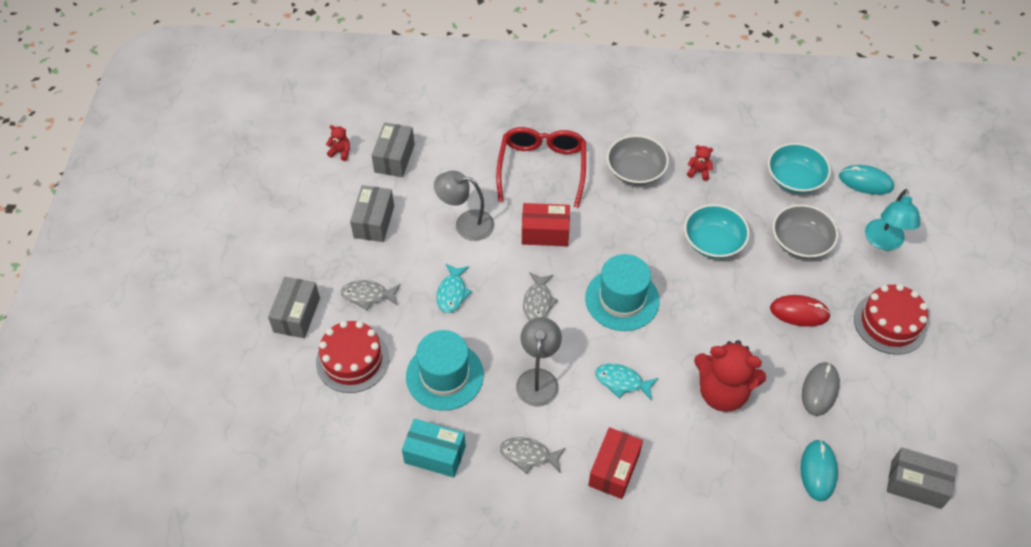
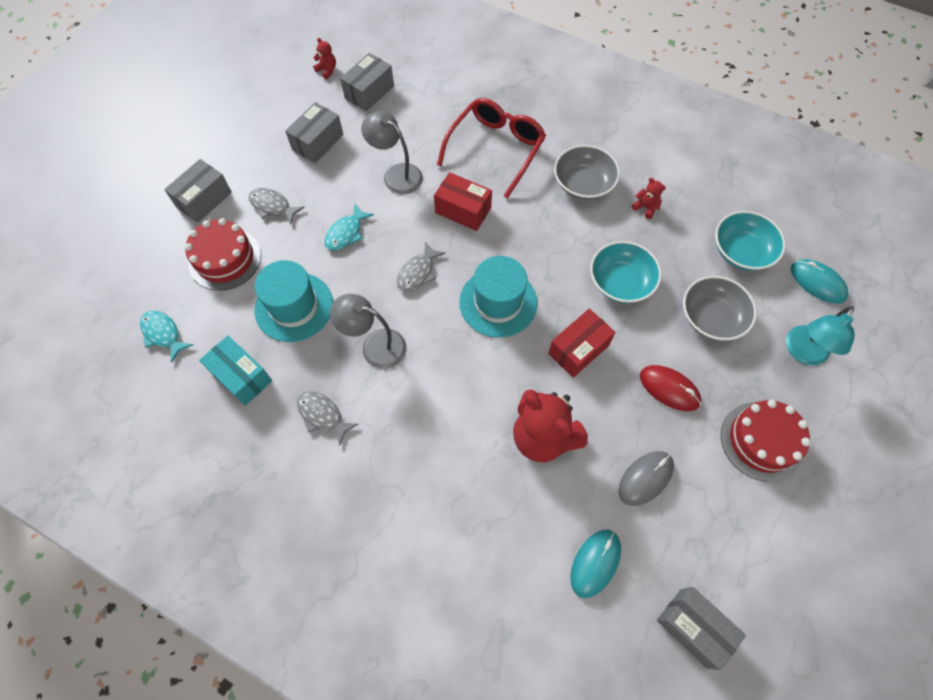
camera: 25 degrees right, 10 degrees up
(538, 379) = (375, 346): grey lamp -> grey lamp turned 105 degrees counterclockwise
(614, 469) = (393, 465): red box -> red box (578, 349)
(622, 382) = (451, 383): turquoise fish -> turquoise fish (163, 334)

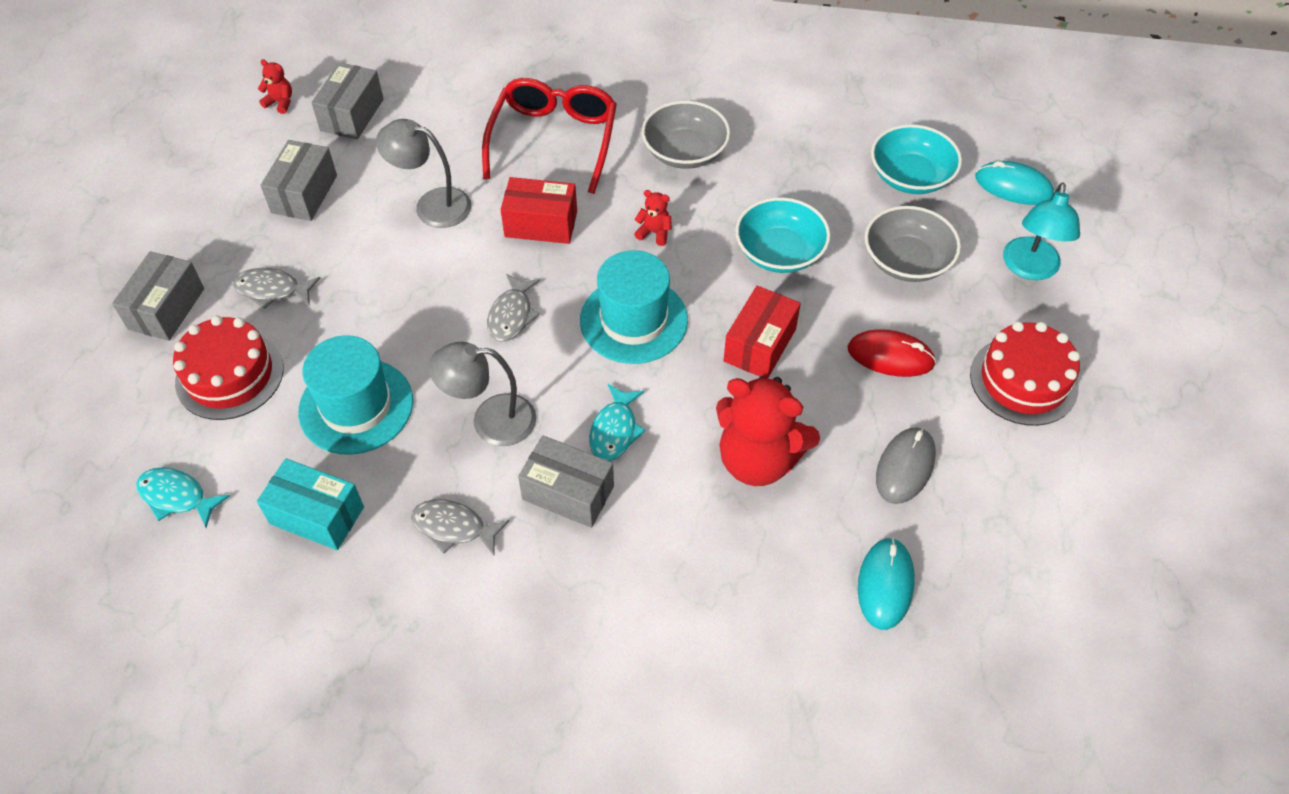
camera: 20 degrees left, 10 degrees down
(346, 233) = (392, 295): turquoise fish -> turquoise fish (614, 430)
(645, 207) = (774, 158): red teddy bear -> red teddy bear (654, 232)
(693, 627) = (1033, 616): grey box -> grey box (568, 493)

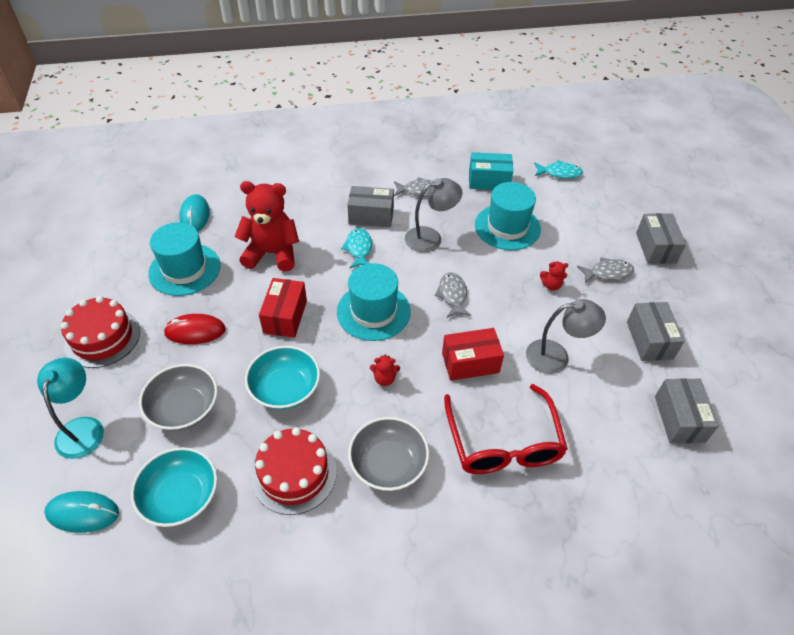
camera: 160 degrees right, 5 degrees down
(229, 375) = (586, 225): red cake -> red cake (294, 474)
(280, 102) = (744, 414): red teddy bear -> red teddy bear (551, 285)
(905, 467) = (185, 269): grey mouse -> turquoise hat

